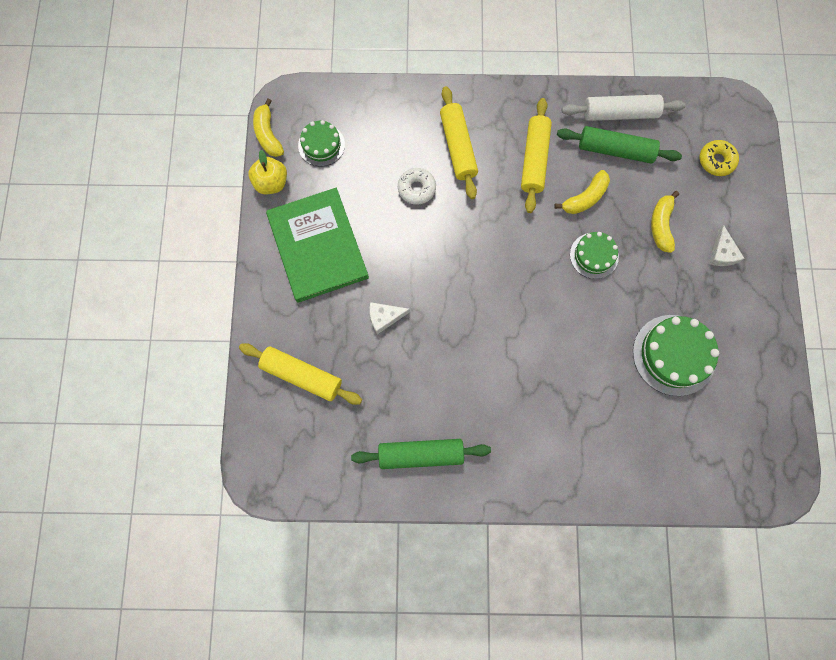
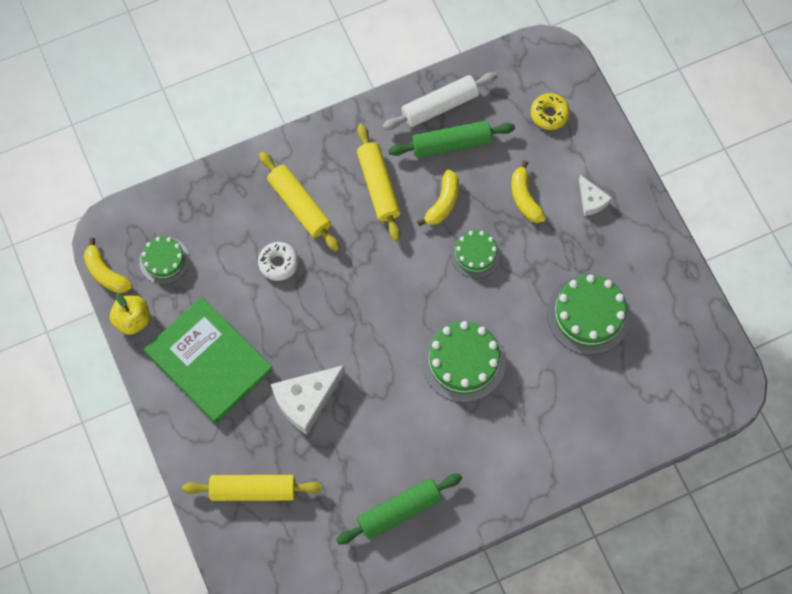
camera: 25 degrees left, 5 degrees down
(384, 317) = (306, 400): white cheese -> white cheese, size x1.82
(540, 346) = (463, 361): none -> green cake

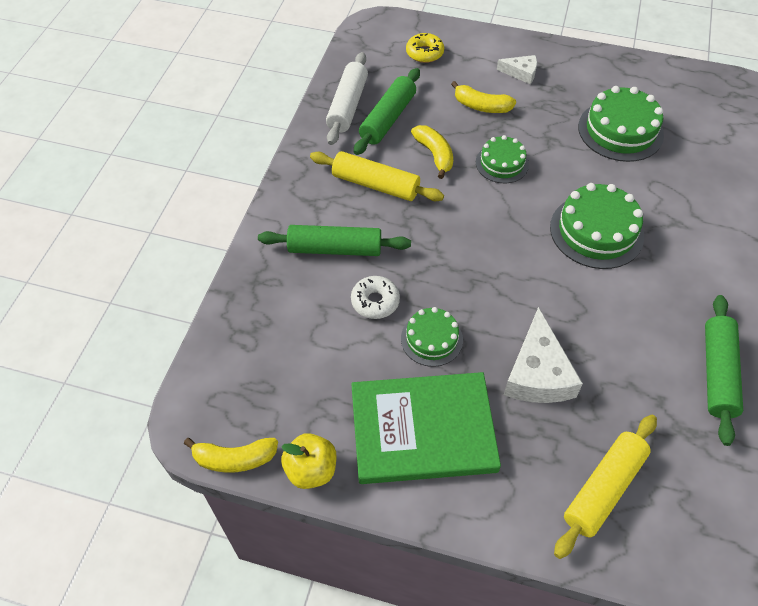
camera: 50 degrees left, 15 degrees down
(164, 260) = (276, 394): green cake -> green cake (431, 339)
(300, 205) = (335, 248): yellow rolling pin -> green rolling pin

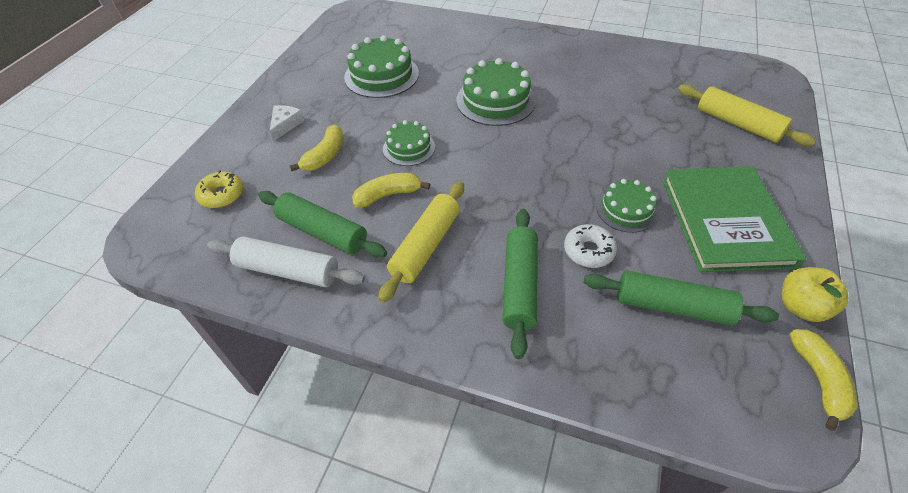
camera: 85 degrees left, 5 degrees down
(537, 373) = (646, 146): white cheese -> none
(717, 373) = (624, 63): green rolling pin -> green rolling pin (672, 306)

